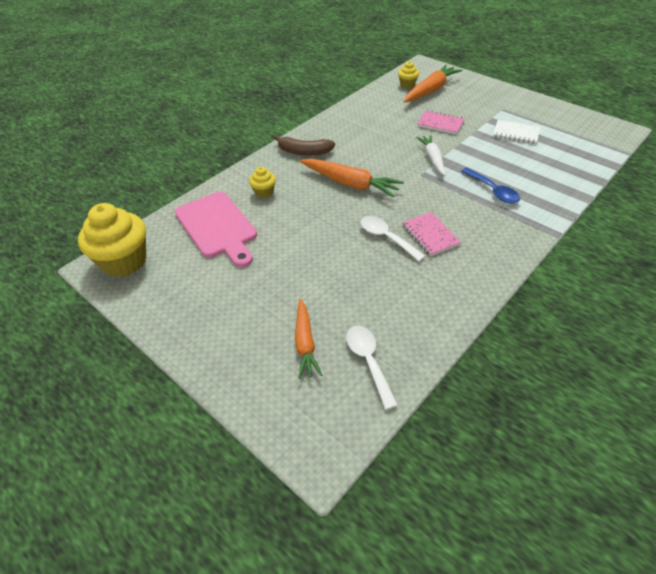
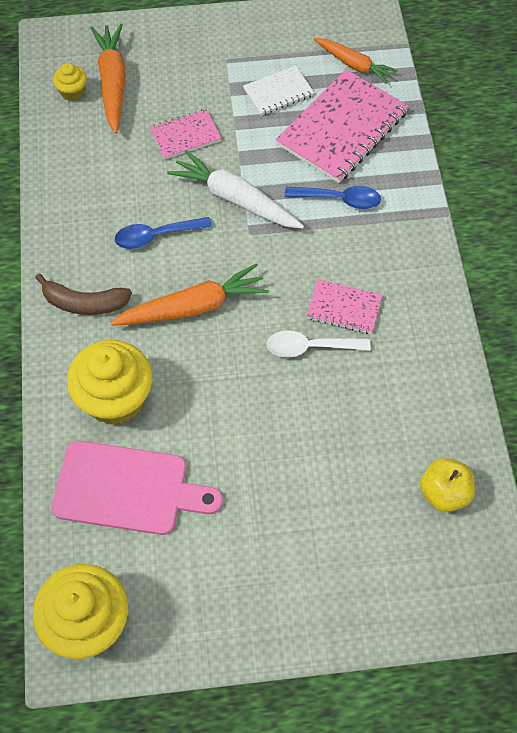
camera: 50 degrees left, 15 degrees up
(264, 192) = (115, 399): yellow cupcake -> yellow cupcake, size x2.09
(304, 152) = (84, 303): brown banana -> brown banana turned 45 degrees clockwise
(305, 343) = (376, 527): orange carrot -> orange carrot (354, 64)
(368, 361) = (444, 493): white spoon -> yellow apple
(372, 149) = (156, 236): none -> blue spoon
(432, 159) = (236, 199): white carrot -> white carrot, size x1.52
(536, 165) = (342, 129): none -> pink notebook

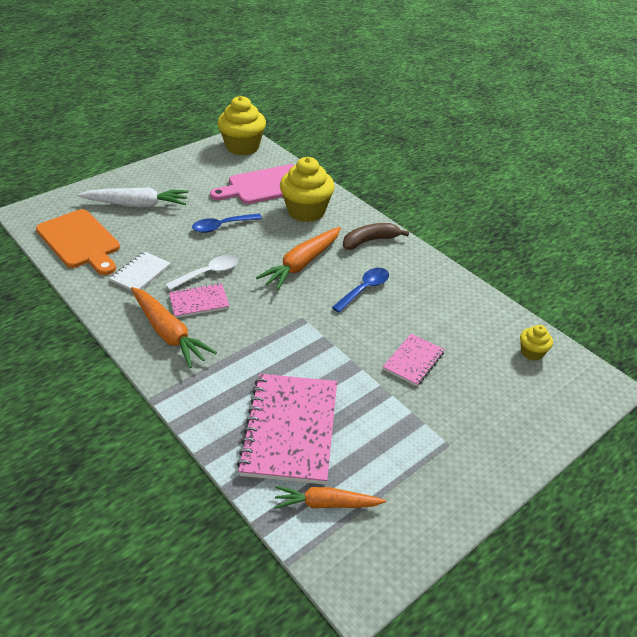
camera: 145 degrees right, 20 degrees down
(113, 83) = (512, 374): orange carrot -> orange carrot (168, 333)
(236, 199) = (331, 334): white carrot -> white carrot (136, 205)
(278, 92) = (374, 435): white notebook -> white notebook (140, 273)
(339, 199) = (251, 369): blue spoon -> blue spoon (222, 226)
(444, 493) = (80, 241): yellow apple -> orange cutting board

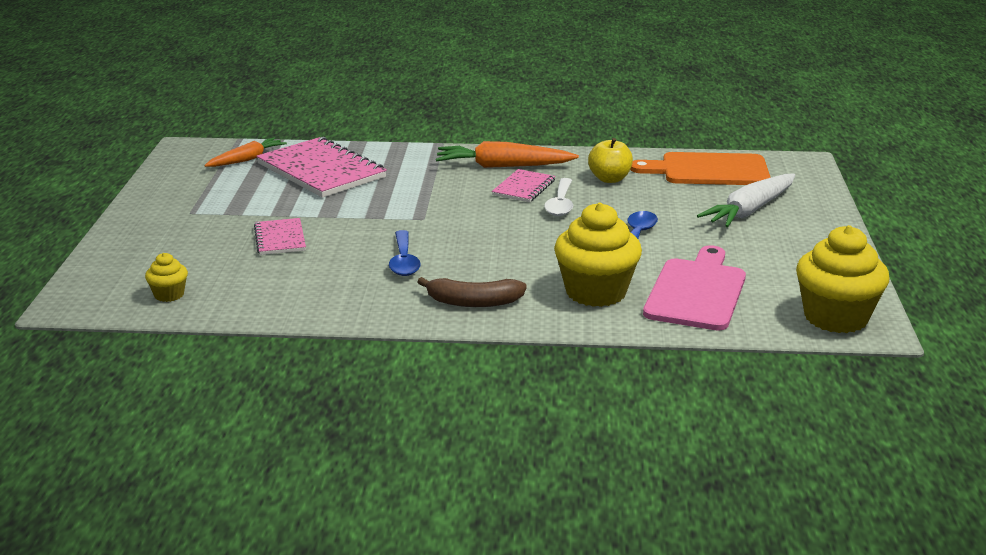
camera: 135 degrees right, 15 degrees down
(140, 273) = (609, 179): white notebook -> yellow apple
(302, 264) = (499, 249): orange carrot -> none
(370, 241) = (473, 302): brown banana -> brown banana turned 75 degrees clockwise

